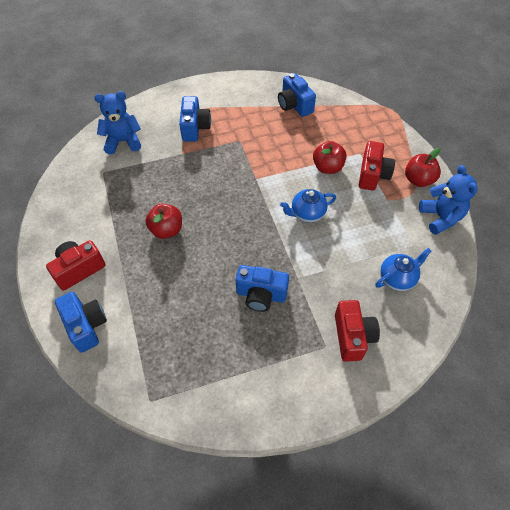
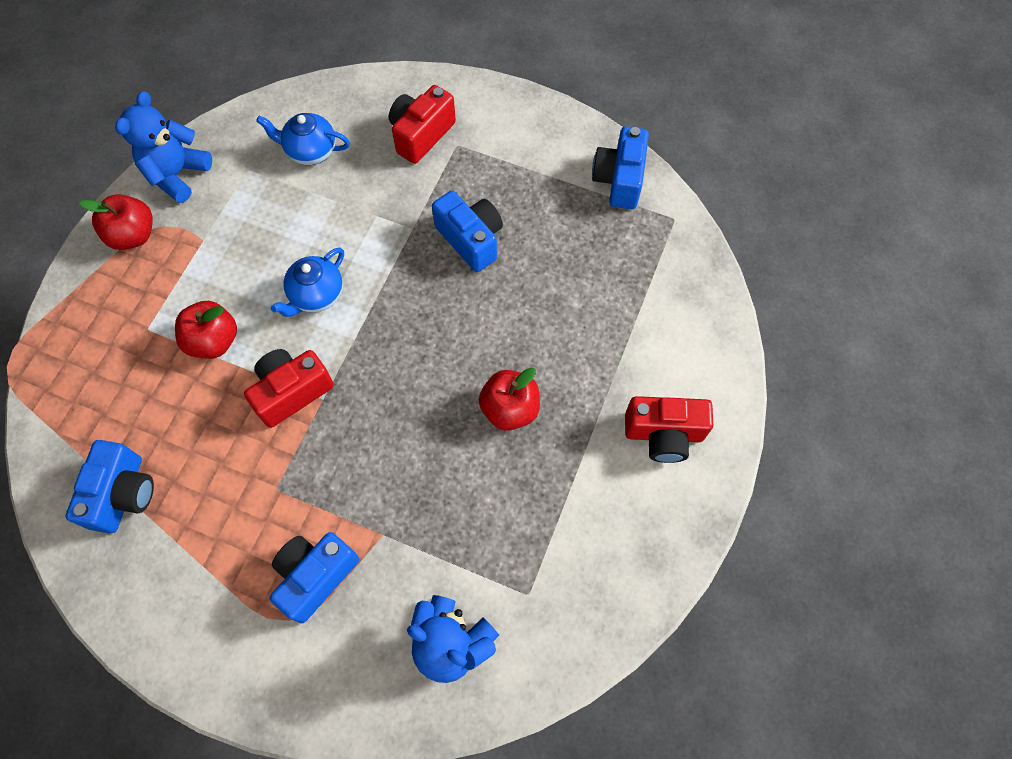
camera: 140 degrees left, 10 degrees up
(86, 326) = (696, 347): blue camera -> blue camera (619, 180)
(307, 214) = (316, 295): blue teapot -> blue teapot turned 105 degrees clockwise
(372, 175) = (175, 285): red camera -> red camera (292, 392)

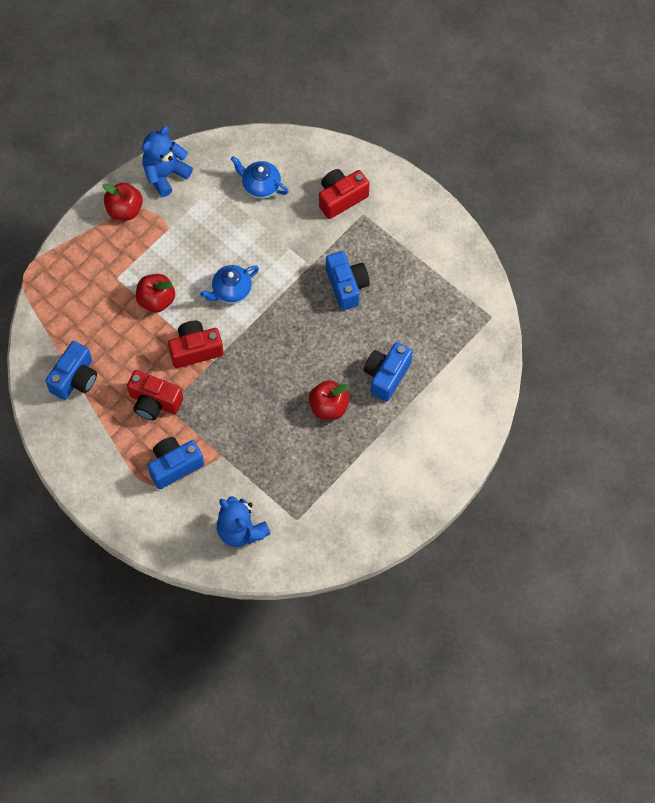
camera: 20 degrees right, 0 degrees up
(619, 180) = (466, 276): blue camera -> blue camera (386, 375)
(663, 434) = (420, 455): red camera -> red camera (154, 402)

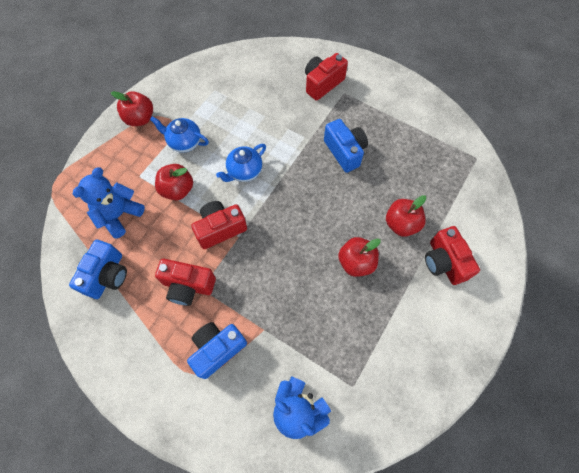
camera: 10 degrees left, 0 degrees up
(165, 174) = (172, 86): blue teddy bear -> blue teddy bear (119, 215)
(260, 186) = (253, 84): blue teapot -> blue teapot (184, 142)
(386, 375) = (401, 224): blue camera -> red apple
(419, 421) = (444, 262): none -> red camera

